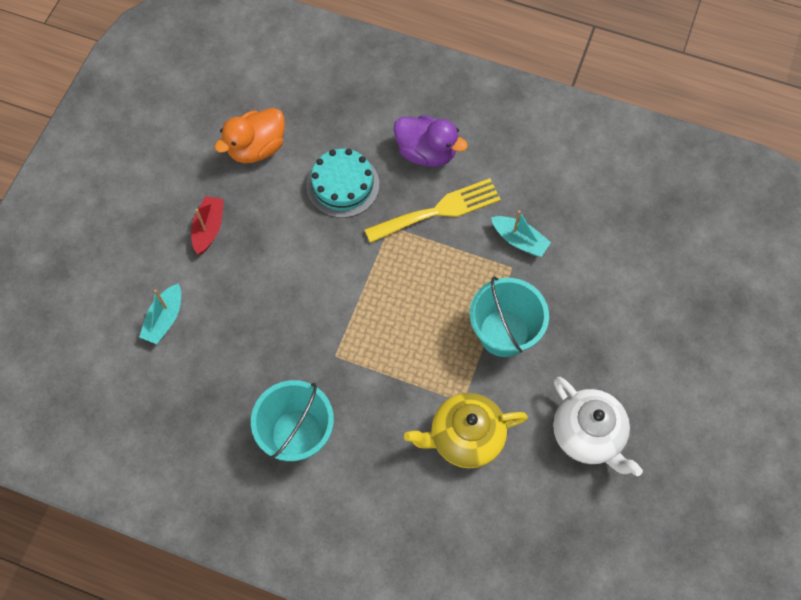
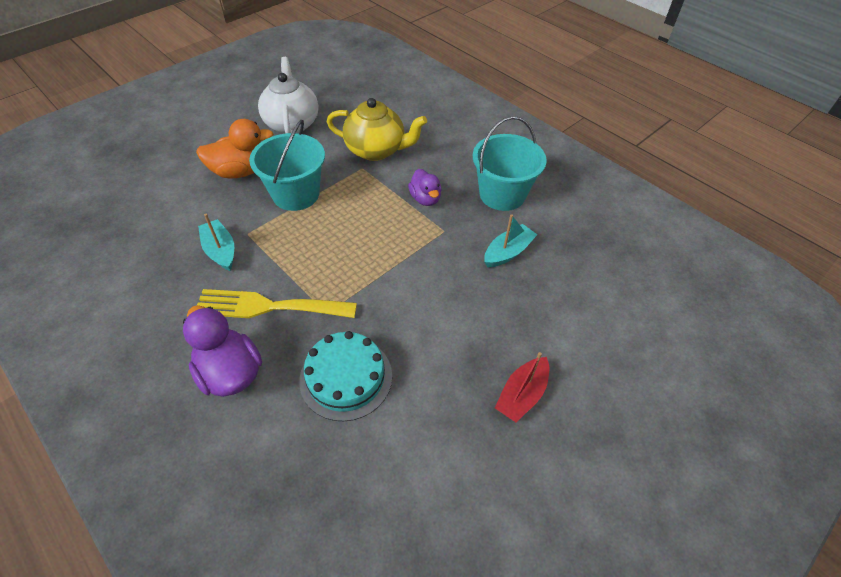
camera: 155 degrees left, 15 degrees down
(164, 319) = (597, 321): turquoise boat -> turquoise boat (508, 252)
(256, 148) = (422, 476): orange duck -> orange duck (240, 171)
(373, 389) = (425, 199): none -> purple duck

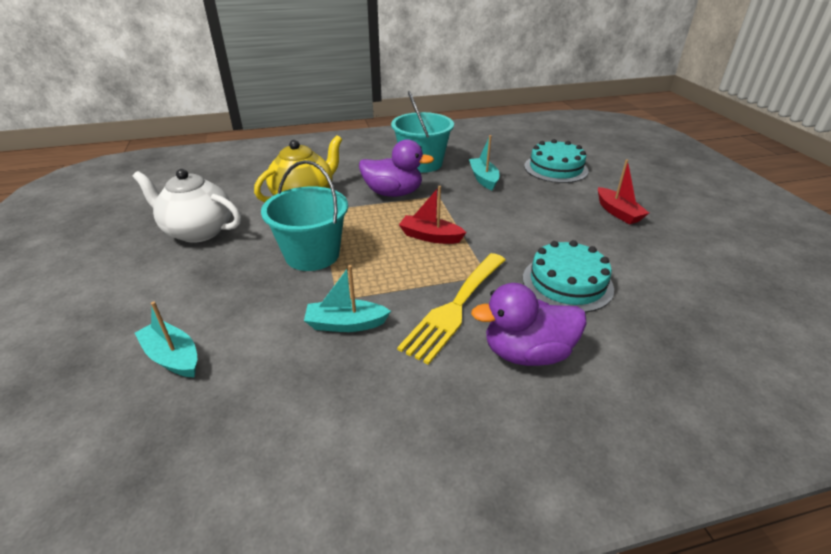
camera: 60 degrees left, 15 degrees down
(157, 187) = (173, 357): none -> turquoise boat
(240, 171) = (231, 282): orange duck -> none
(365, 252) = (430, 237): none -> red boat
(425, 199) = (393, 193): purple duck -> purple duck, size x1.58
(589, 308) = (556, 168): none -> turquoise cake

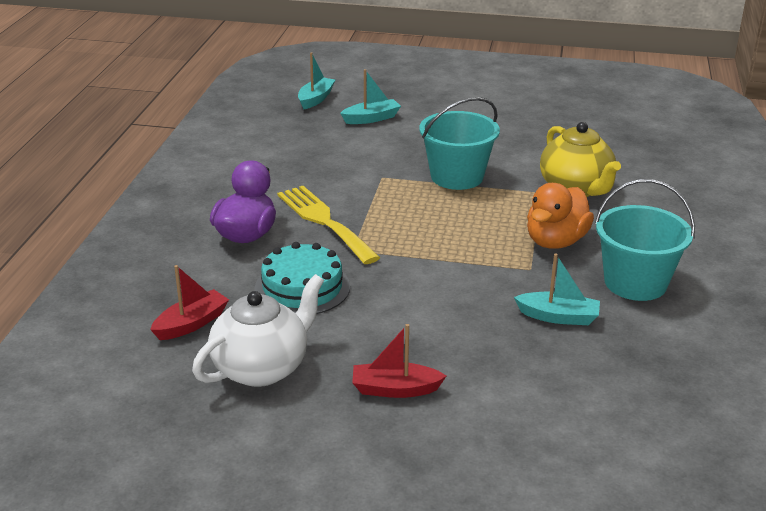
camera: 115 degrees right, 5 degrees down
(198, 231) = (537, 134): white teapot -> white teapot (262, 368)
(346, 324) = (349, 175): turquoise boat -> turquoise boat (316, 99)
(393, 193) = (555, 241): purple duck -> orange duck
(430, 237) = (442, 239): red boat -> red boat (191, 324)
(556, 168) = (558, 397): turquoise cake -> none

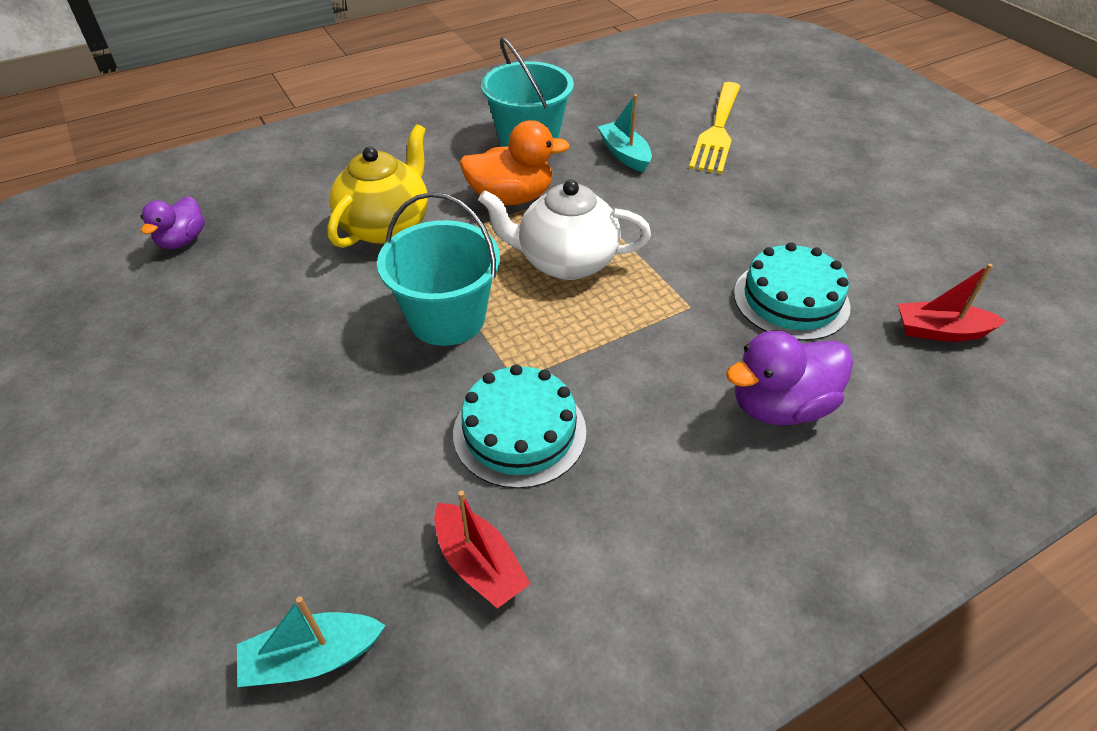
camera: 130 degrees left, 15 degrees up
(262, 368) = (905, 253): white teapot -> white teapot (565, 262)
(324, 221) = (671, 362): yellow fork -> yellow fork (717, 131)
(348, 165) = (519, 432): none -> turquoise cake
(371, 118) = (339, 510): turquoise boat -> none
(395, 389) = (815, 182): red boat -> red boat (479, 564)
(636, 131) = (182, 240): none -> purple duck

